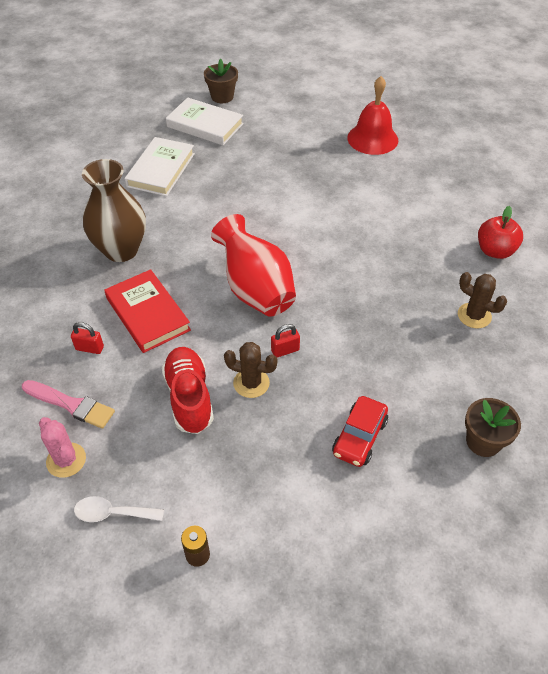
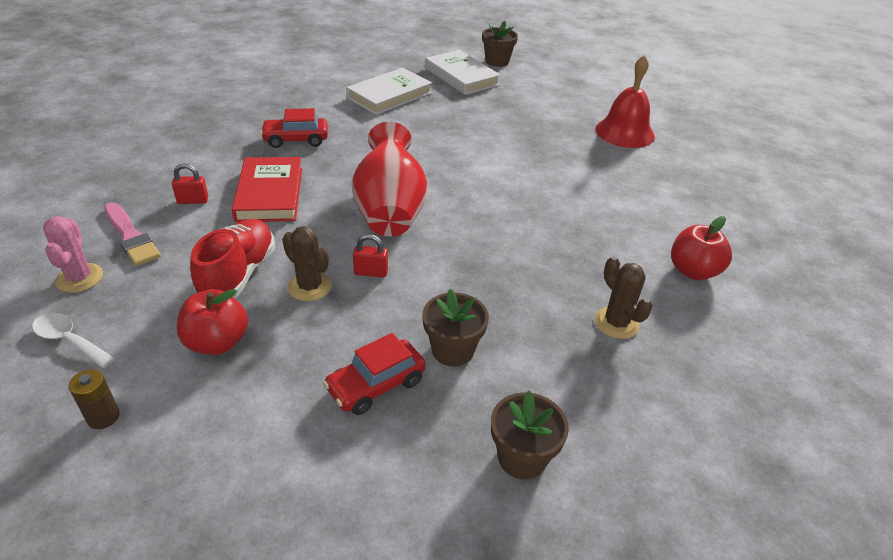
camera: 25 degrees right, 10 degrees down
(89, 348) = (193, 201): red padlock -> red padlock turned 45 degrees counterclockwise
(121, 250) = (296, 140): brown vase -> red car
(225, 460) = (217, 342): none -> red apple
(388, 386) = (452, 350): none -> brown flower pot

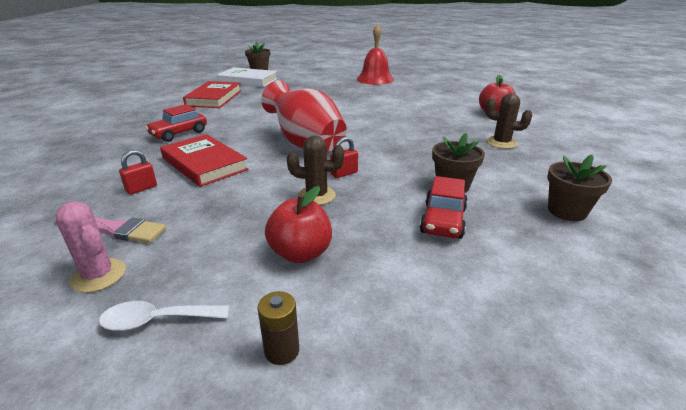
camera: 35 degrees left, 10 degrees down
(238, 274) = (252, 211): red shoe -> none
(389, 95) = (214, 98): white book -> red book

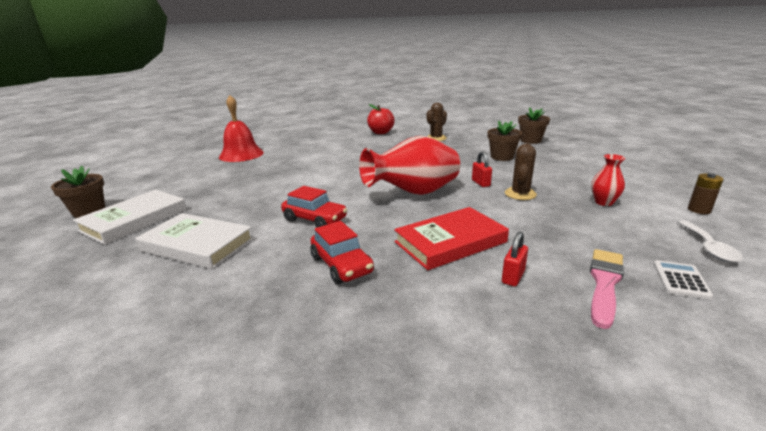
camera: 75 degrees left, 5 degrees down
(98, 275) = (680, 280): pink cactus -> white calculator
(141, 188) = (513, 277): red padlock -> red padlock turned 60 degrees clockwise
(214, 98) = (197, 245): red book -> white book
(300, 253) = (603, 202): red apple -> red vase
(443, 221) = (548, 164): red car -> red car (315, 220)

